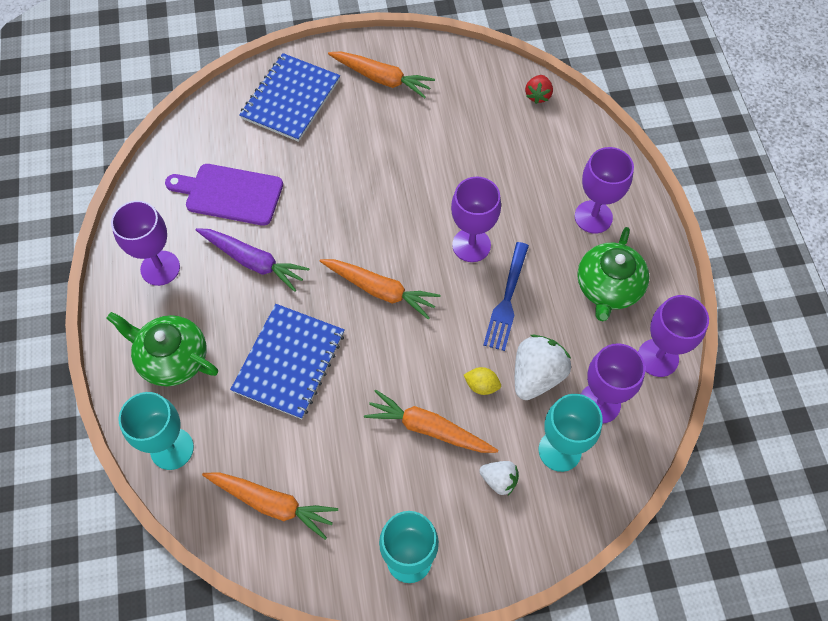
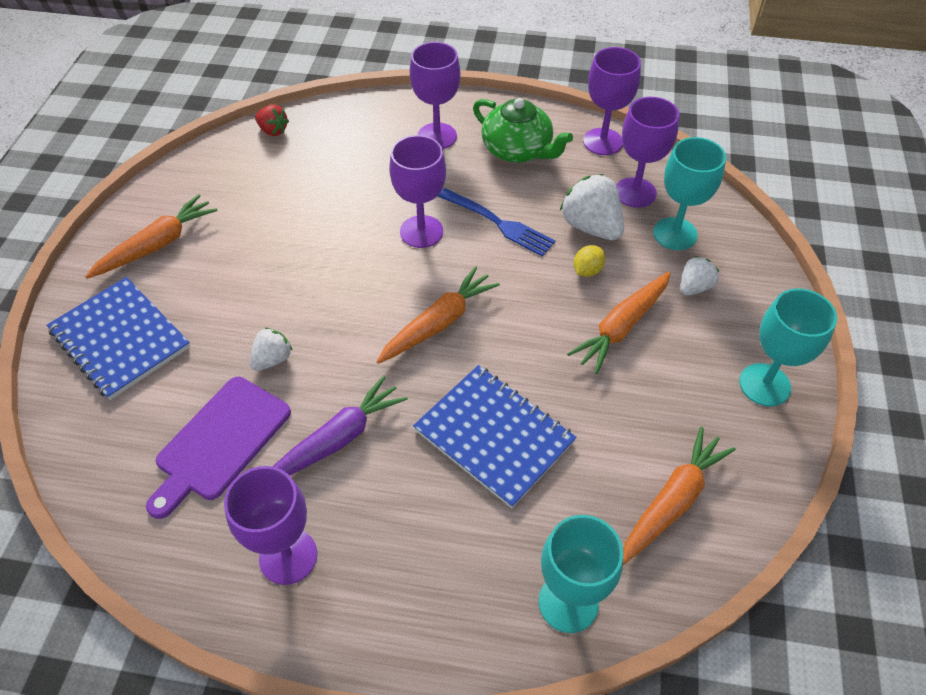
camera: 70 degrees left, 10 degrees down
(172, 358) = (435, 572): green teapot -> none
(306, 195) = (273, 359): none -> white strawberry

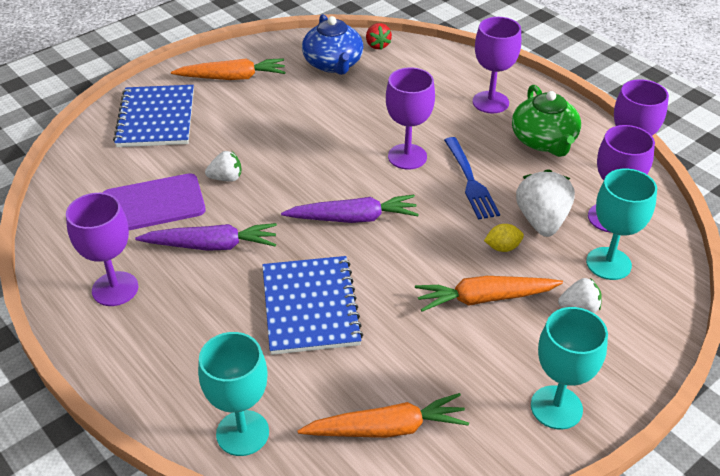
camera: 40 degrees right, 10 degrees down
(250, 173) = (333, 64): none -> blue teapot
(439, 323) = (353, 218): orange carrot -> purple carrot

